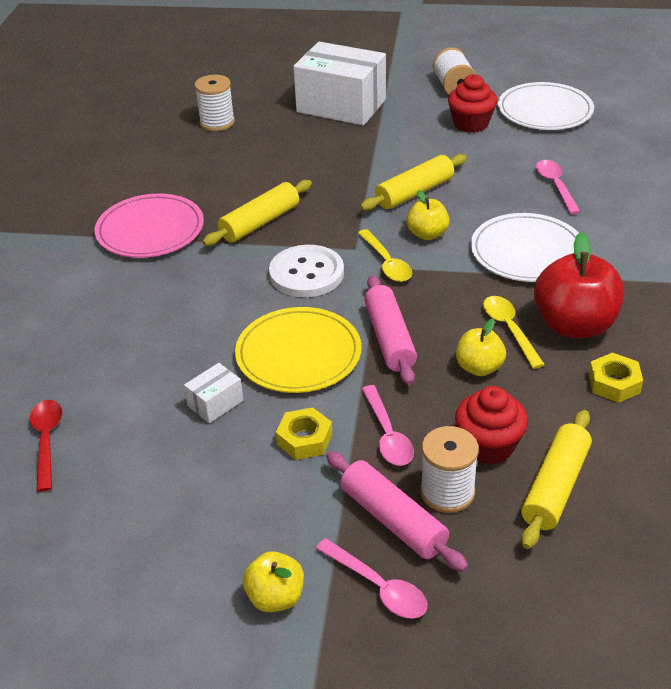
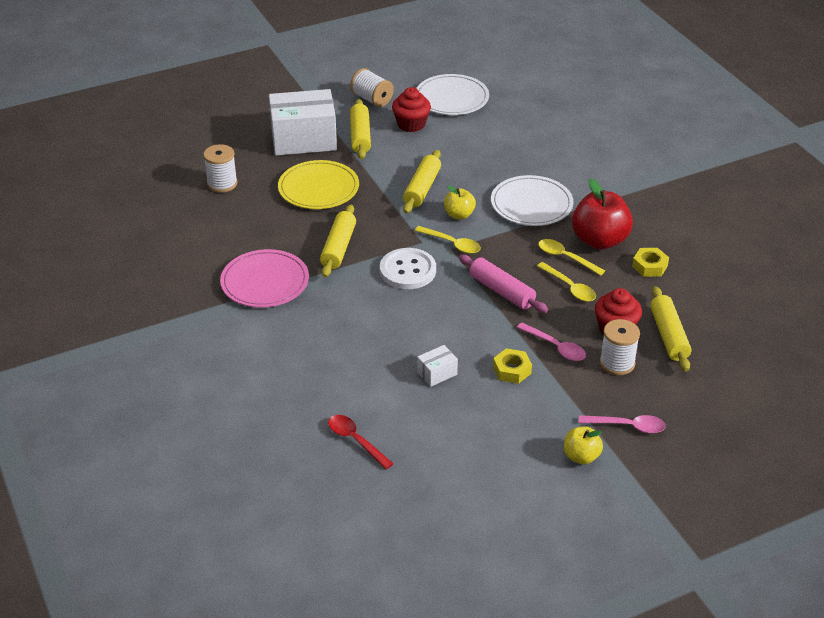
camera: 35 degrees left, 0 degrees up
(215, 403) = (437, 373): white box -> white box turned 45 degrees clockwise
(298, 354) = (456, 323): yellow plate -> yellow plate (318, 188)
(393, 520) = (603, 390): pink rolling pin -> none
(403, 119) = (360, 136): none -> yellow rolling pin
(479, 368) = (570, 287): yellow apple -> yellow spoon
(555, 186) = (508, 152): pink spoon -> none

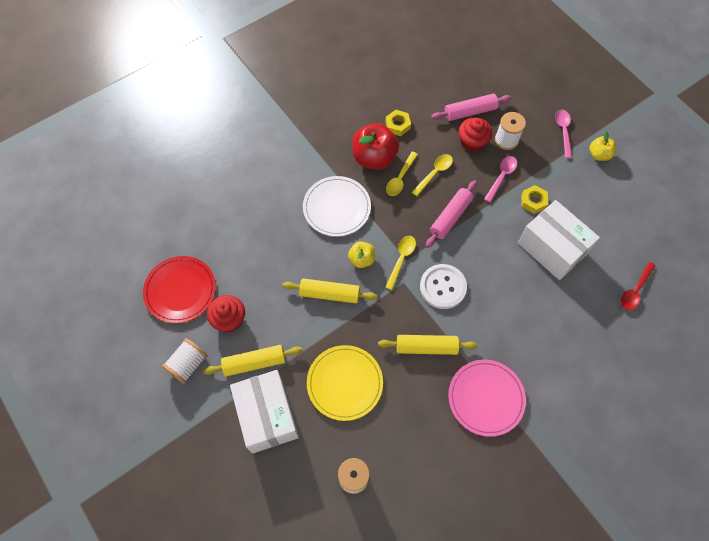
camera: 100 degrees left, 25 degrees up
(437, 373) = (552, 248): white box -> white box, size x2.35
(452, 98) = (180, 290): white plate -> red plate
(668, 336) = (470, 112): yellow rolling pin -> pink rolling pin

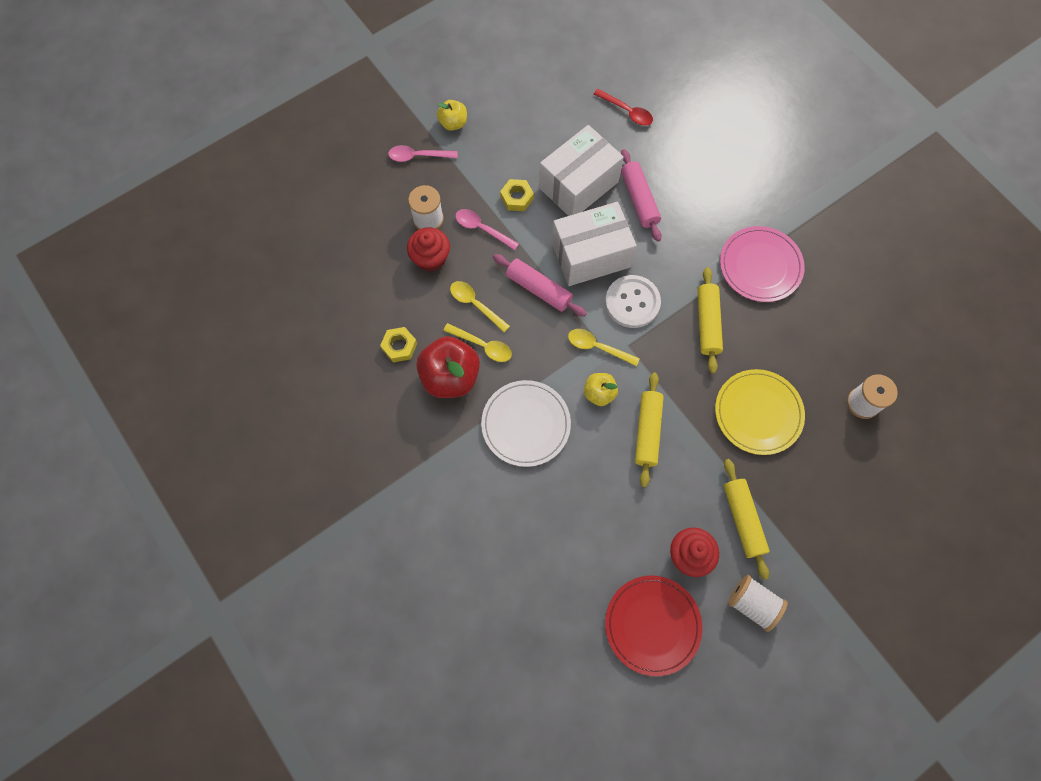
camera: 90 degrees left, 5 degrees up
(267, 416) = (805, 500): white box -> white box (591, 255)
(470, 112) = (383, 258): pink rolling pin -> pink rolling pin (639, 199)

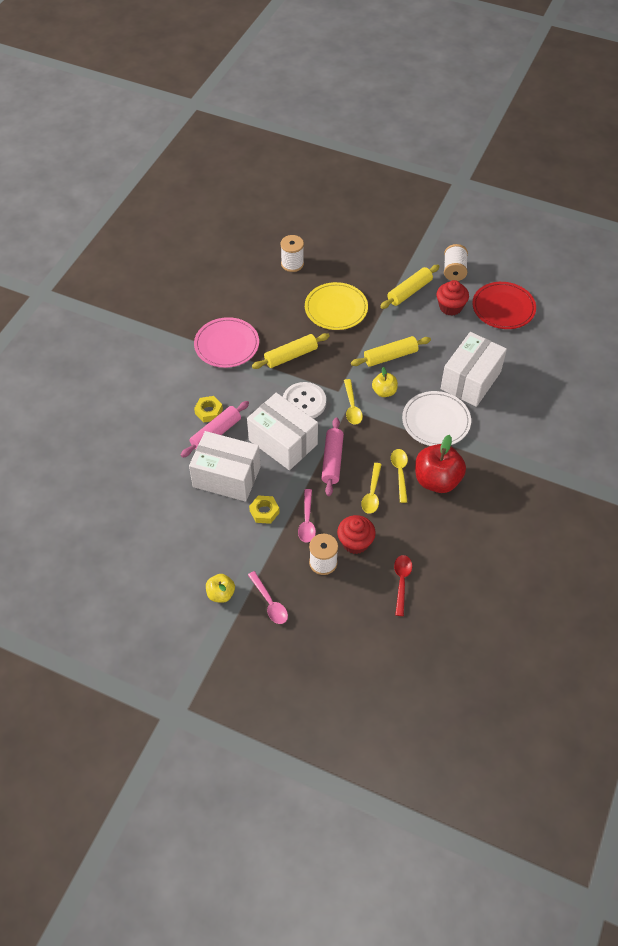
camera: 120 degrees left, 15 degrees down
(399, 346) = (439, 524): yellow nut -> yellow nut (208, 411)
(559, 501) = (470, 380): none -> white box
(627, 111) = (137, 476): red spoon -> red spoon (401, 582)

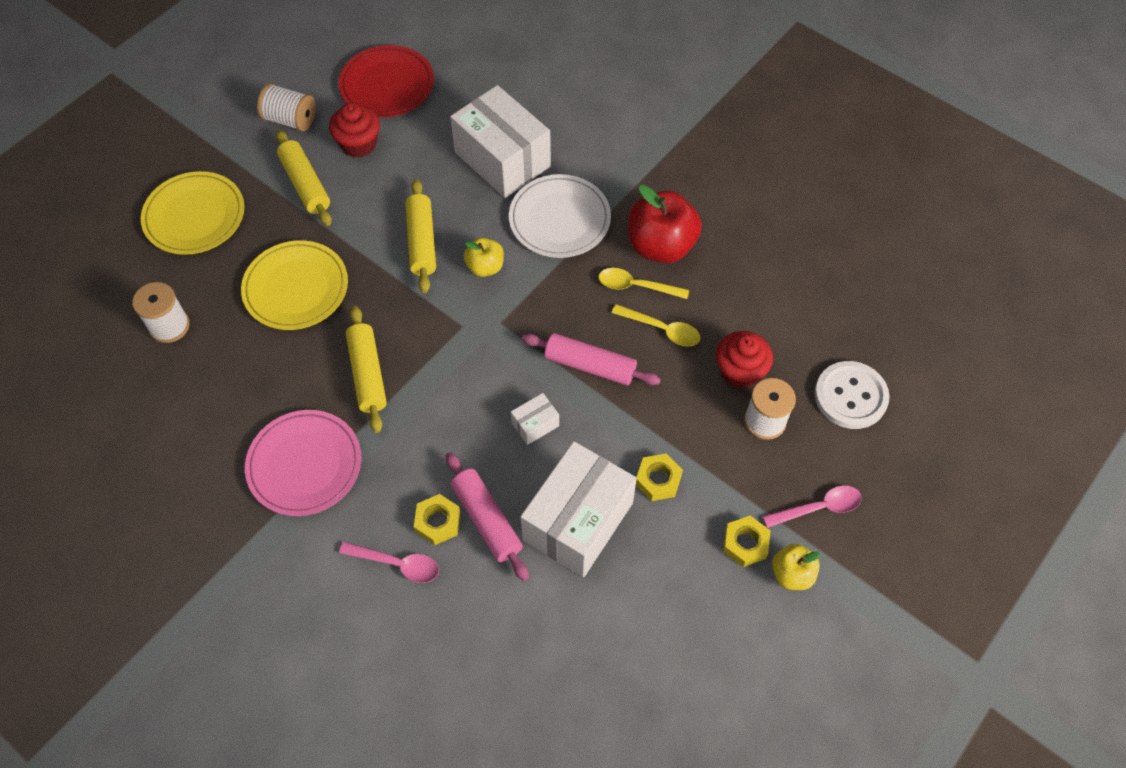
camera: 75 degrees left, 5 degrees up
(234, 565) = (745, 544): none -> yellow nut
(283, 442) = (535, 424): white box -> white box, size x0.43
(304, 402) = (467, 377): white button -> white button (850, 396)
(307, 521) = (689, 425): pink spoon -> pink spoon (397, 564)
(352, 407) = (499, 315): yellow spoon -> none
(367, 251) = (194, 216): none -> yellow plate
(401, 582) = (815, 332): red spoon -> none

